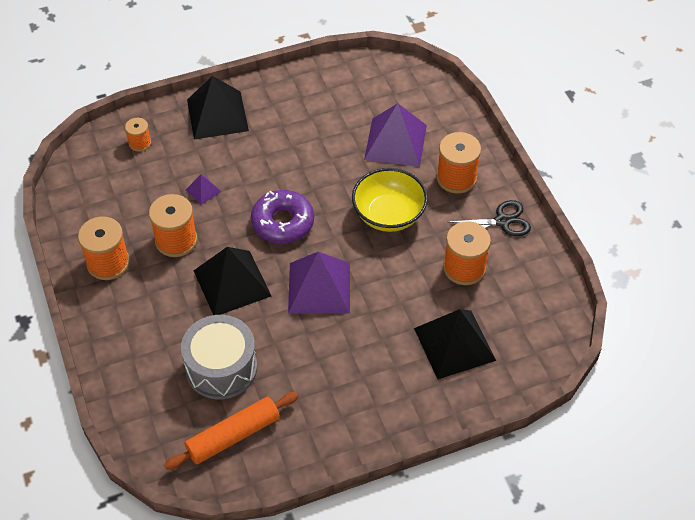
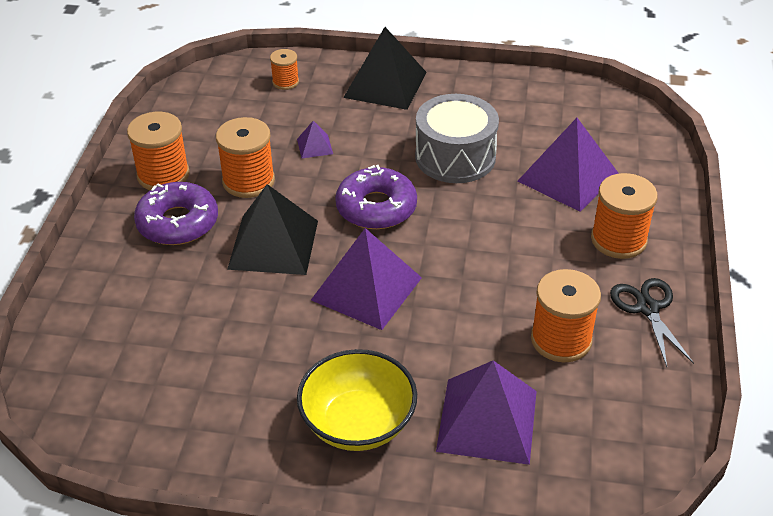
camera: 30 degrees right, 10 degrees down
(150, 297) = (178, 223): none -> purple donut
(221, 368) = (192, 324): grey drum -> grey drum (455, 157)
(233, 436) = (146, 401): orange rolling pin -> none
(388, 215) = (506, 246): yellow bowl -> yellow bowl (358, 423)
(454, 344) = (487, 420): black pyramid -> purple pyramid
(502, 221) = (647, 308): black scissors -> black scissors turned 120 degrees counterclockwise

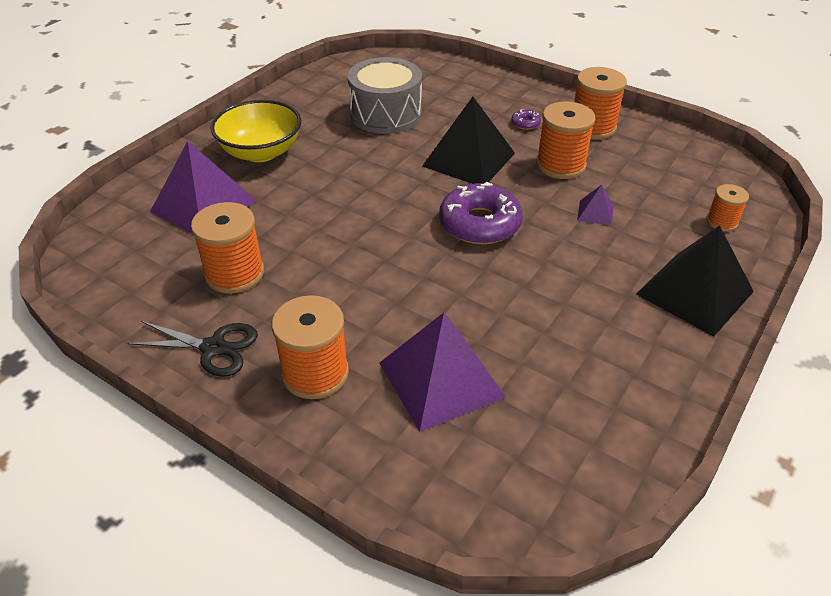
camera: 115 degrees right, 0 degrees up
(178, 223) = (525, 123): purple donut -> purple donut, size x0.42
(366, 288) = (382, 190): purple pyramid -> none
(455, 157) = (528, 301): grey drum -> grey drum (386, 114)

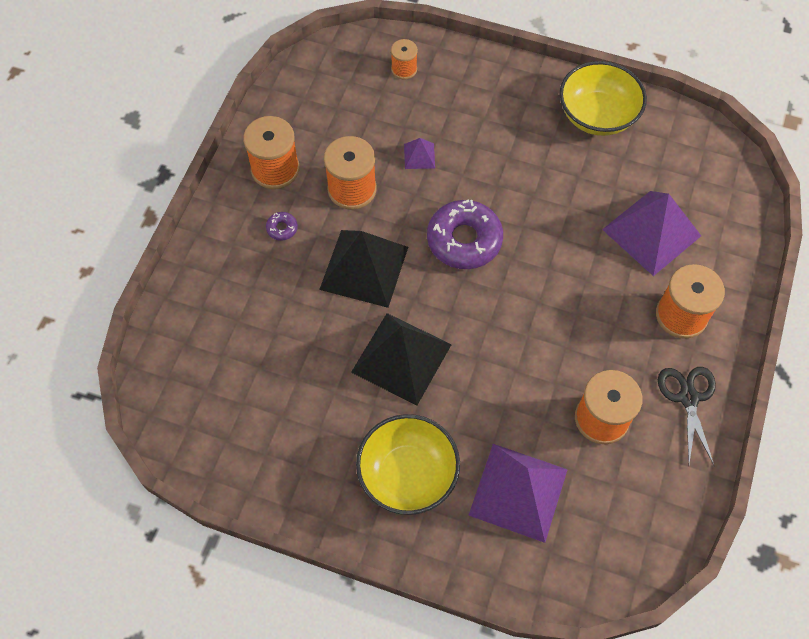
camera: 105 degrees left, 20 degrees up
(386, 114) = (295, 368): grey drum -> none
(642, 375) = (597, 116): none -> yellow bowl
(694, 292) = (499, 87): black pyramid -> black pyramid (401, 358)

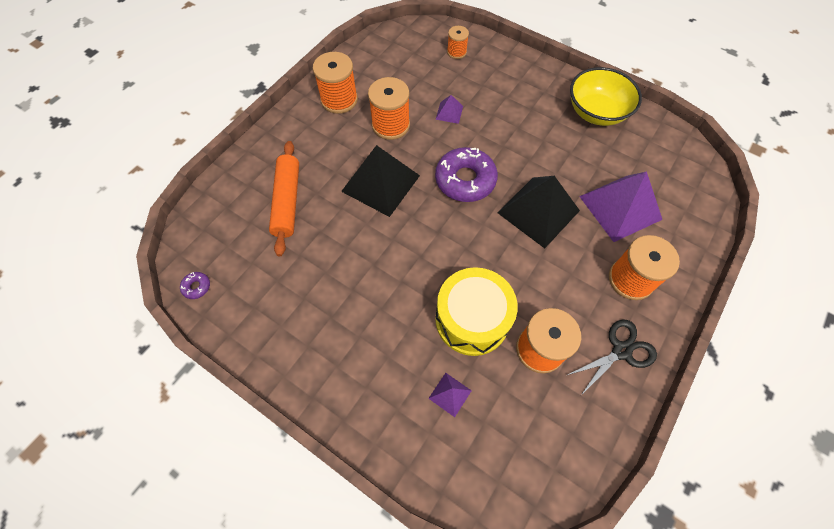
camera: 15 degrees right, 0 degrees up
(258, 318) = (287, 201): none -> orange rolling pin
(282, 228) = (329, 141): purple donut -> purple donut (196, 287)
(401, 358) = (387, 258): black pyramid -> black pyramid (538, 211)
(408, 474) = (361, 354): yellow bowl -> none
(518, 492) = (450, 394): purple pyramid -> purple pyramid, size x0.45
(519, 404) = (472, 319): none -> yellow drum
(688, 398) = (621, 351): black scissors -> black scissors turned 45 degrees clockwise

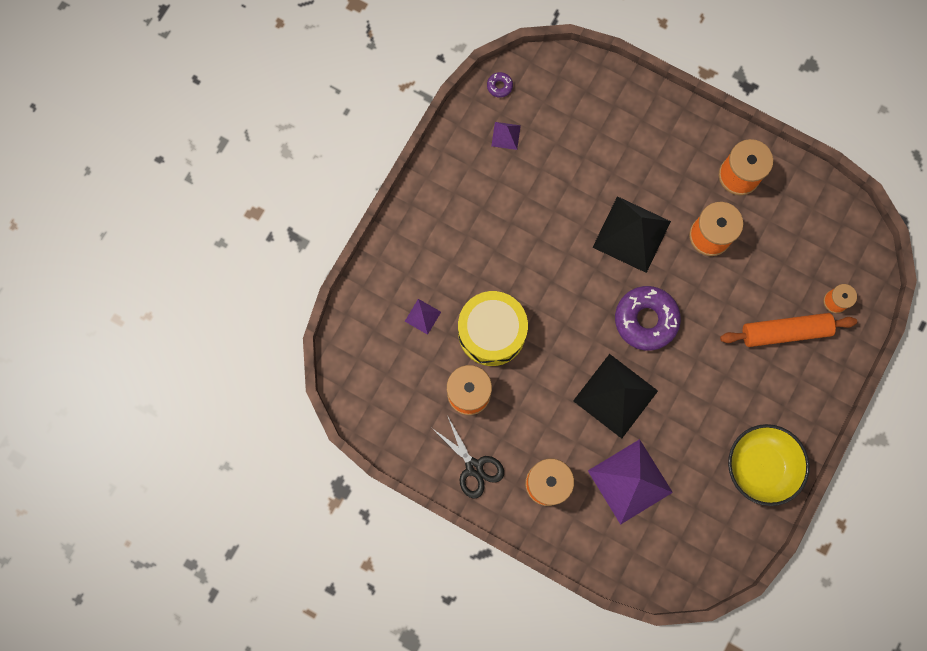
camera: 85 degrees right, 15 degrees up
(287, 201) = (599, 147): orange rolling pin -> orange rolling pin (785, 332)
(449, 112) = (737, 298): purple pyramid -> purple pyramid (506, 135)

